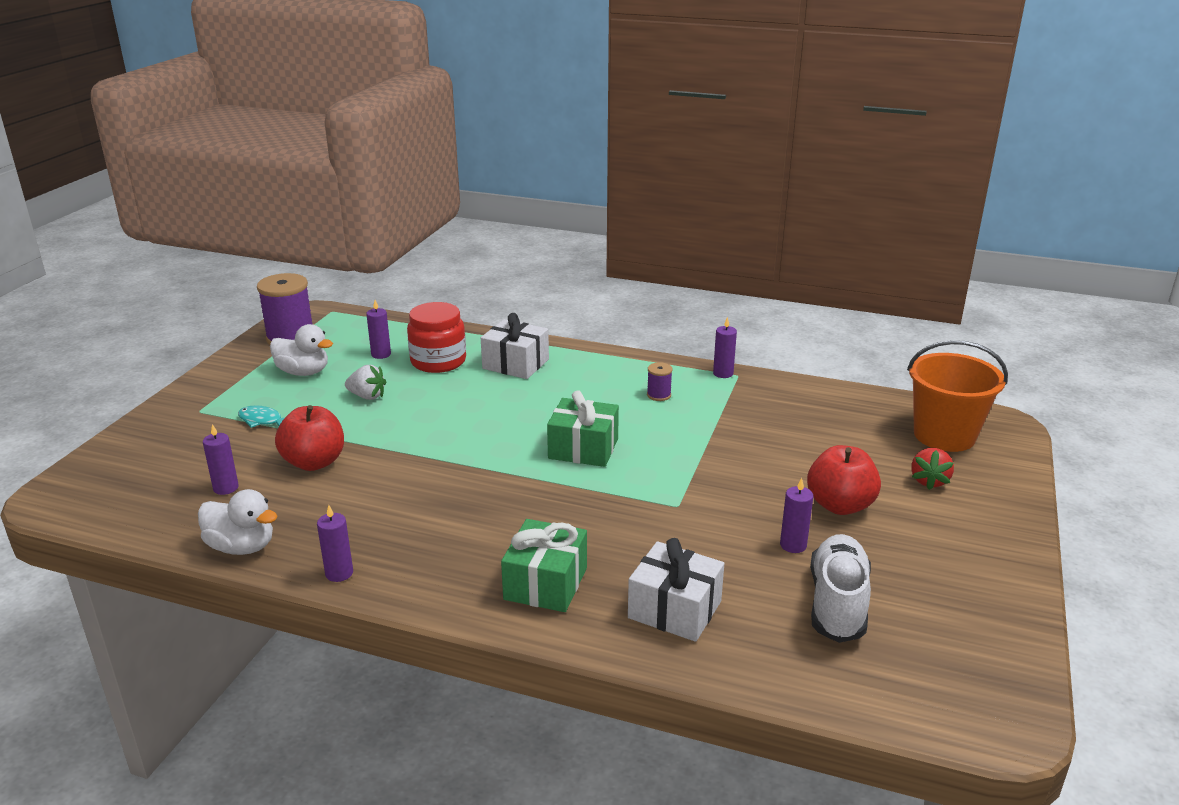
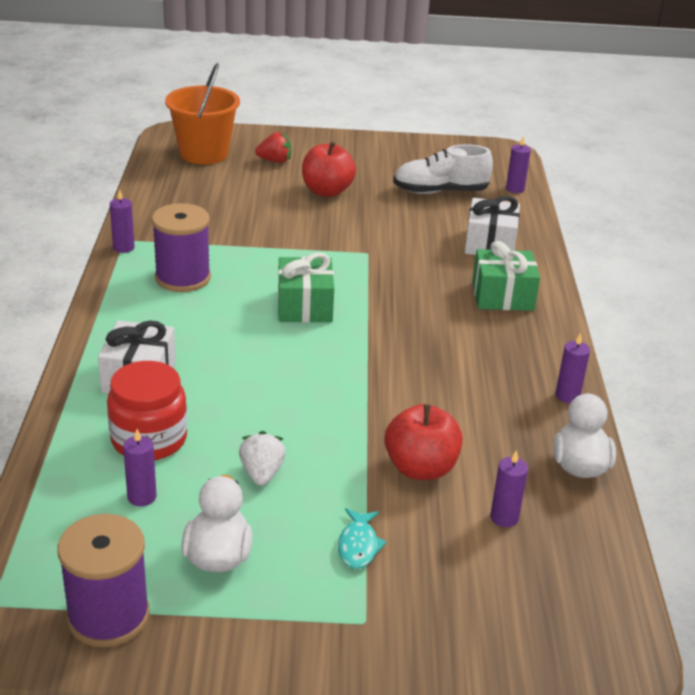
camera: 110 degrees left, 5 degrees up
(659, 395) = (183, 278): purple spool -> purple spool, size x2.16
(793, 545) = (388, 207): purple candle -> purple candle (515, 189)

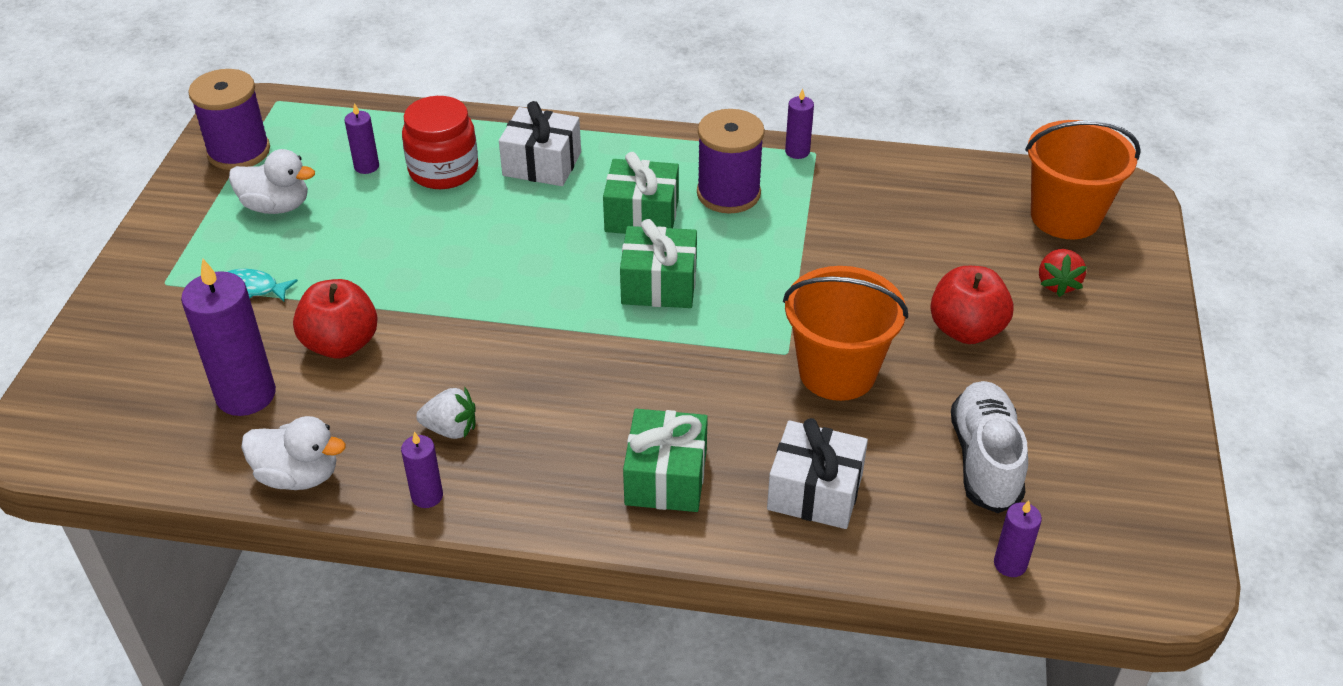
camera: 100 degrees right, 10 degrees up
(216, 318) = (642, 215): none -> green gift
(261, 474) = (372, 235): white strawberry -> white strawberry (451, 429)
(381, 235) = (837, 372): none -> orange bucket
(504, 517) = (246, 395): purple candle -> purple candle, size x1.99

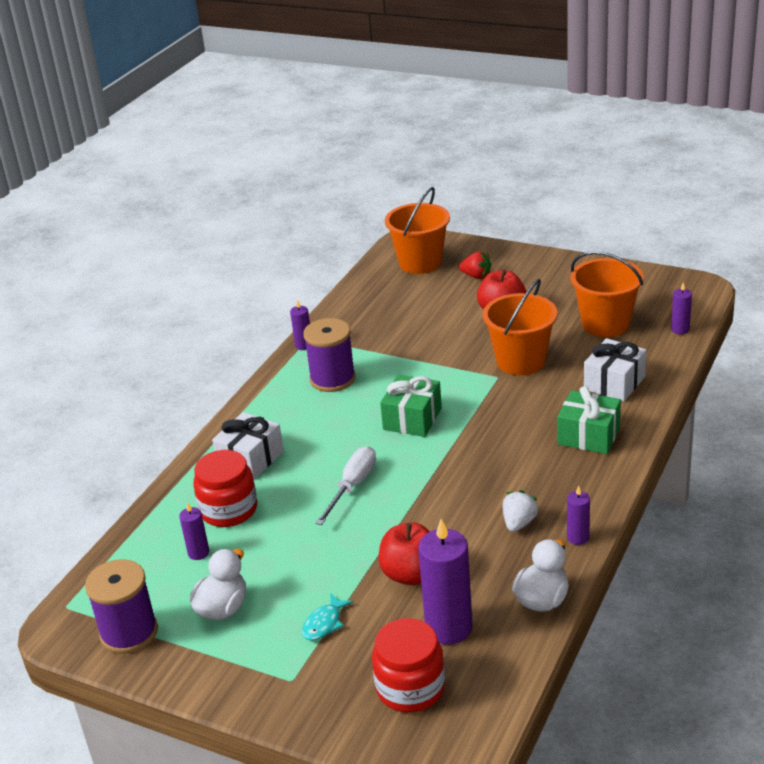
camera: 70 degrees left, 10 degrees down
(146, 380) = (410, 688): none -> red jar
(503, 259) = (352, 486): none -> white screwdriver
(642, 215) = (336, 418): green gift -> none
(985, 460) = (605, 324): white shoe -> orange bucket

